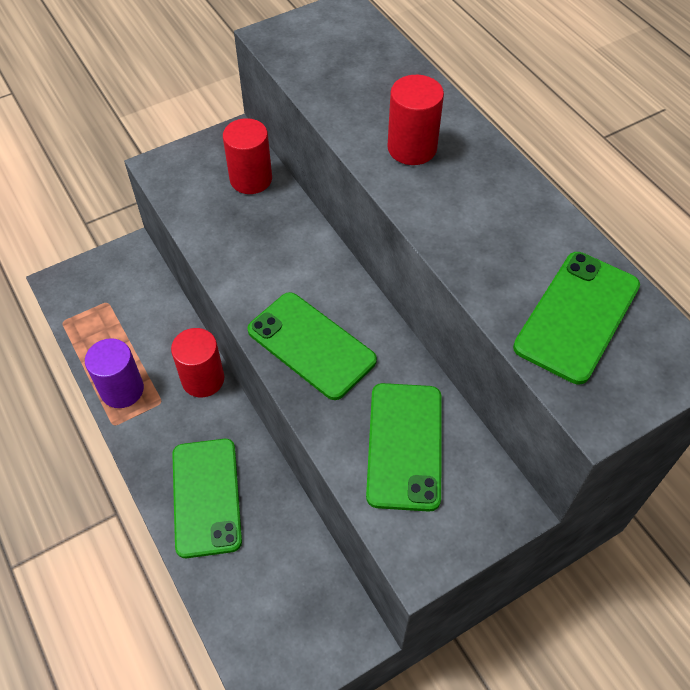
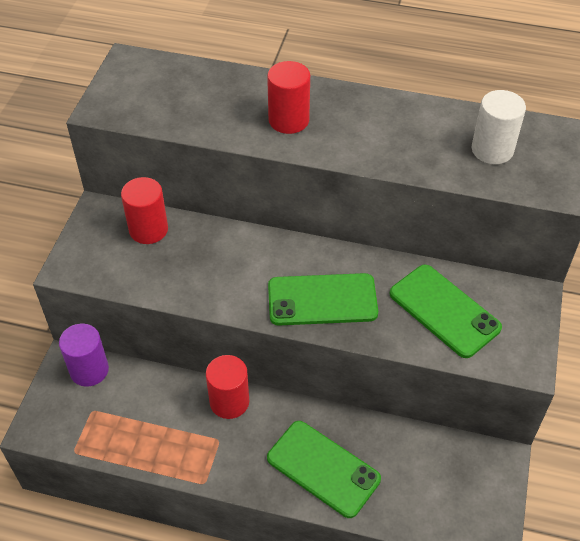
camera: 45 degrees left, 5 degrees down
(122, 390) = (181, 456): purple cylinder -> purple cylinder (89, 370)
(577, 316) = (492, 150): green phone -> white cylinder

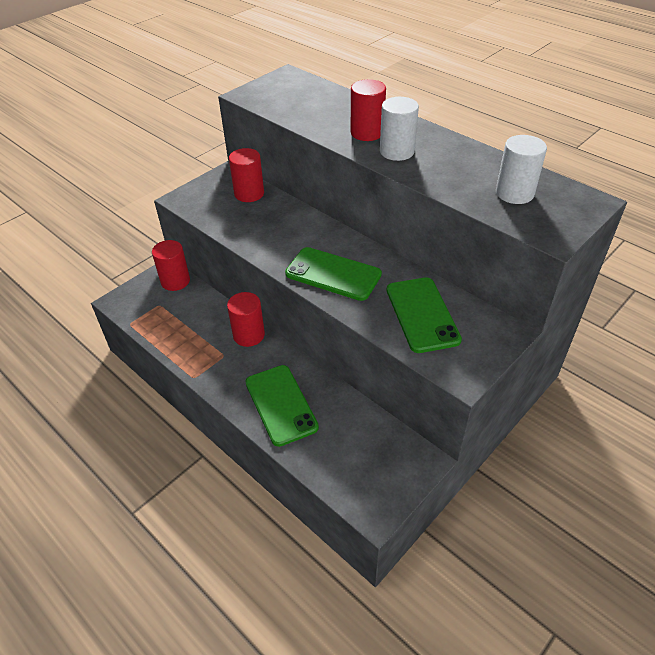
camera: 30 degrees right, 5 degrees down
(89, 370) = (175, 281): purple cylinder -> red cylinder
(340, 136) = (397, 151): none -> white cylinder

